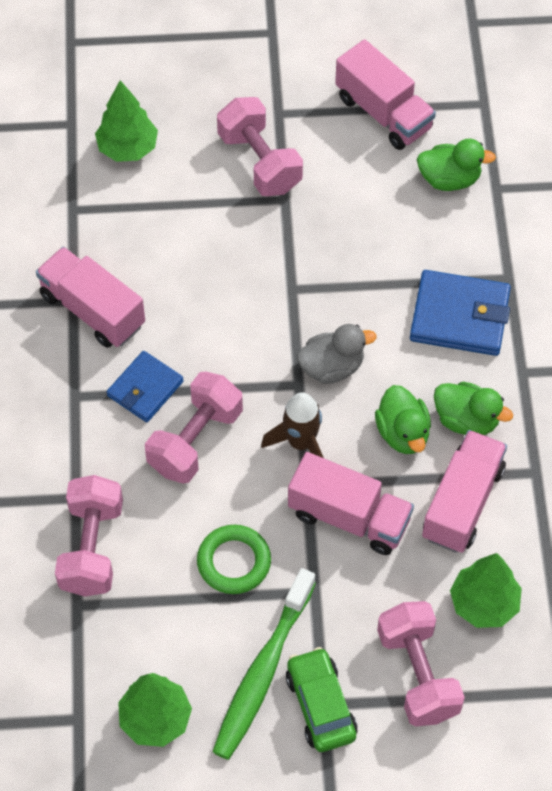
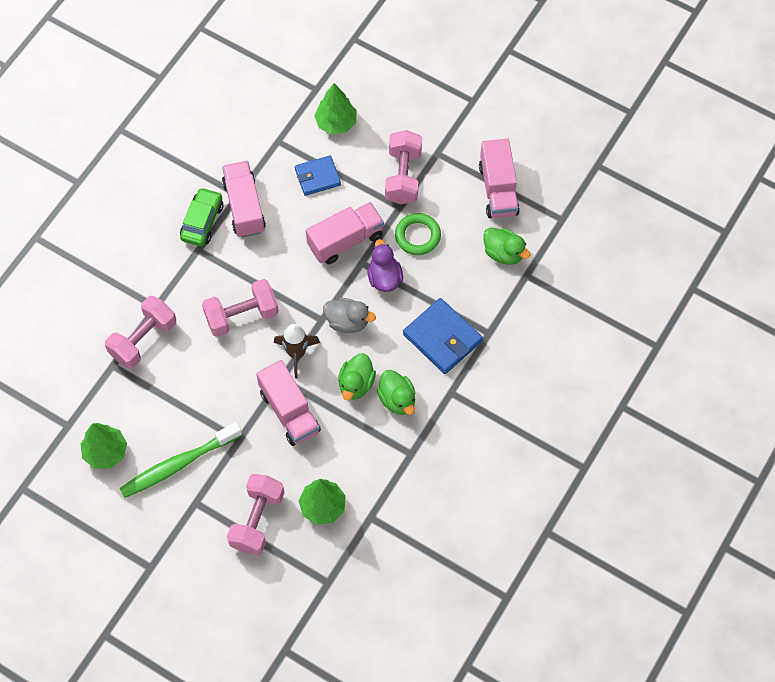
camera: 35 degrees right, 5 degrees up
(145, 389) = (238, 269): blue wallet -> blue wallet (317, 177)
(234, 562) = (210, 396): green ring -> green ring (417, 236)
(320, 705) = (194, 502): green car -> green car (202, 222)
(334, 290) = (384, 278): none -> purple duck
(462, 503) = (357, 444): pink truck -> pink truck (345, 240)

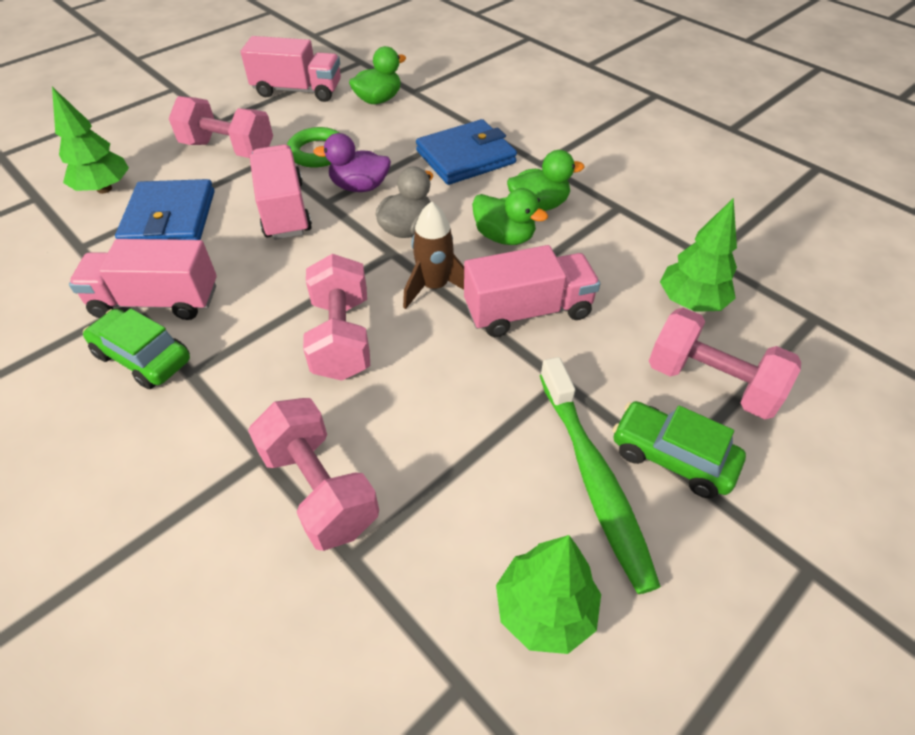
camera: 75 degrees left, 15 degrees down
(200, 501) = (671, 457): none -> green car
(317, 177) = (170, 219): blue wallet -> blue wallet, size x1.53

